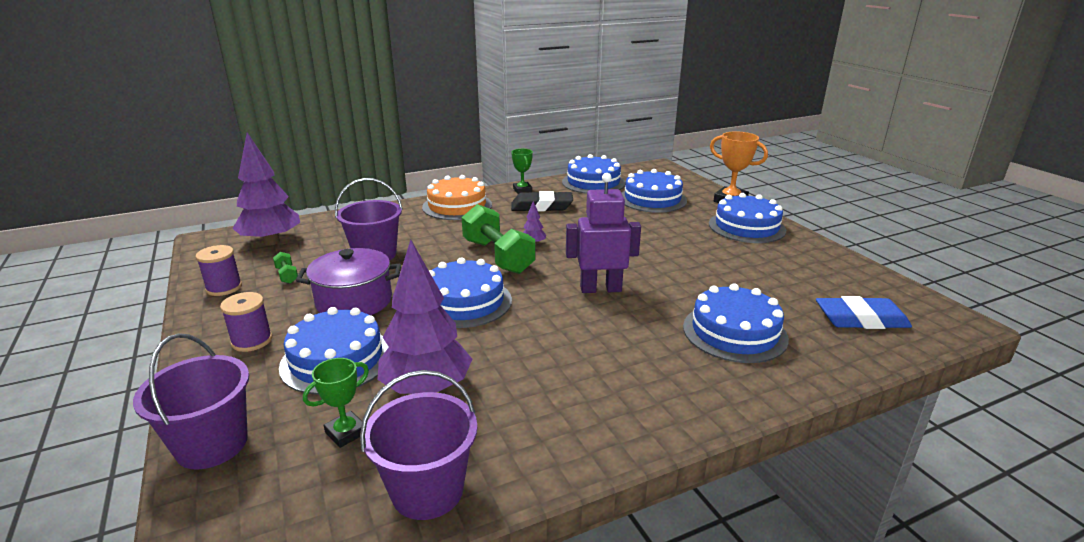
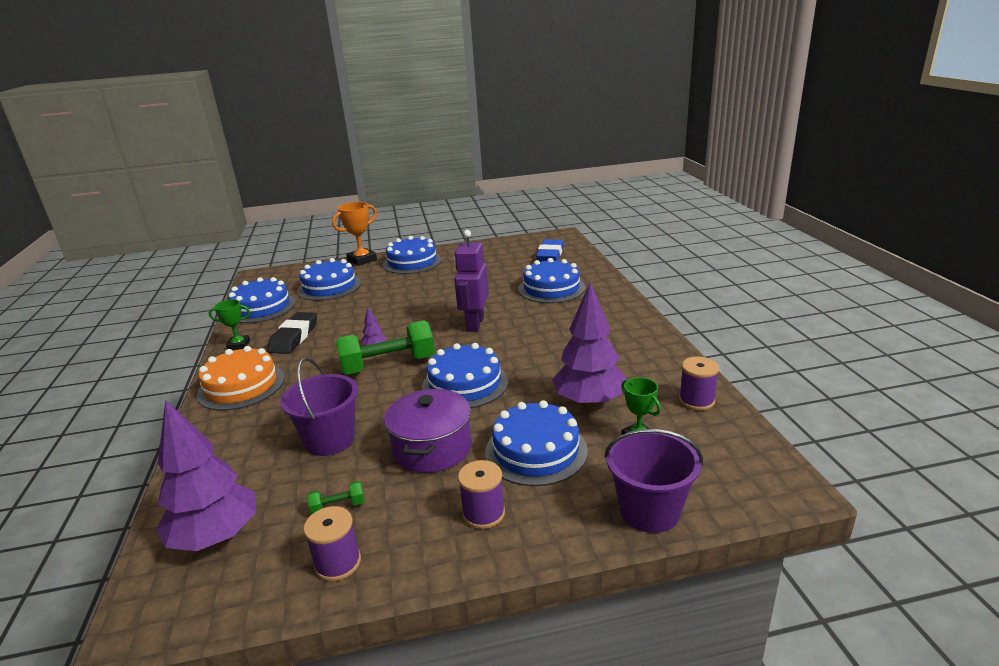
camera: 75 degrees left, 0 degrees up
(427, 490) = (696, 400): purple bucket -> purple spool

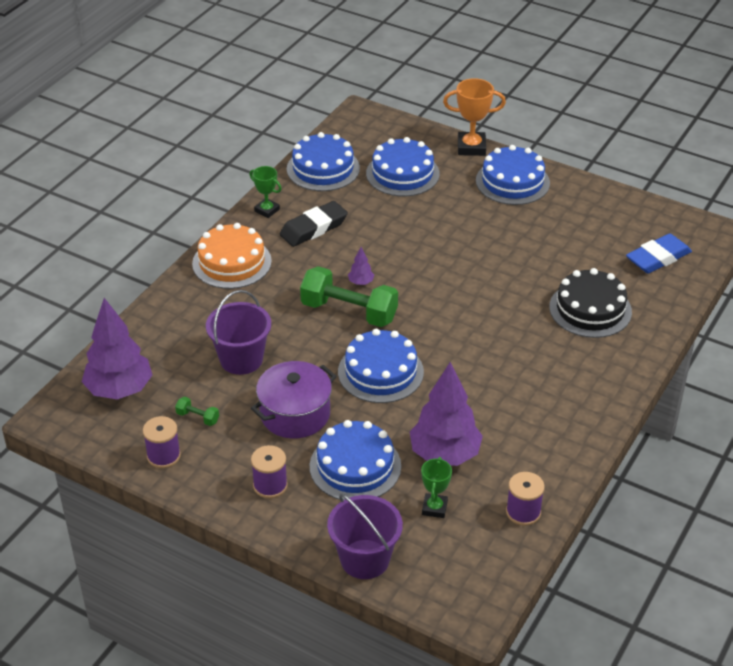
camera: 40 degrees right, 15 degrees up
(475, 324) = (466, 310): purple robot -> none
(551, 288) = (590, 309): blue cake -> black cake

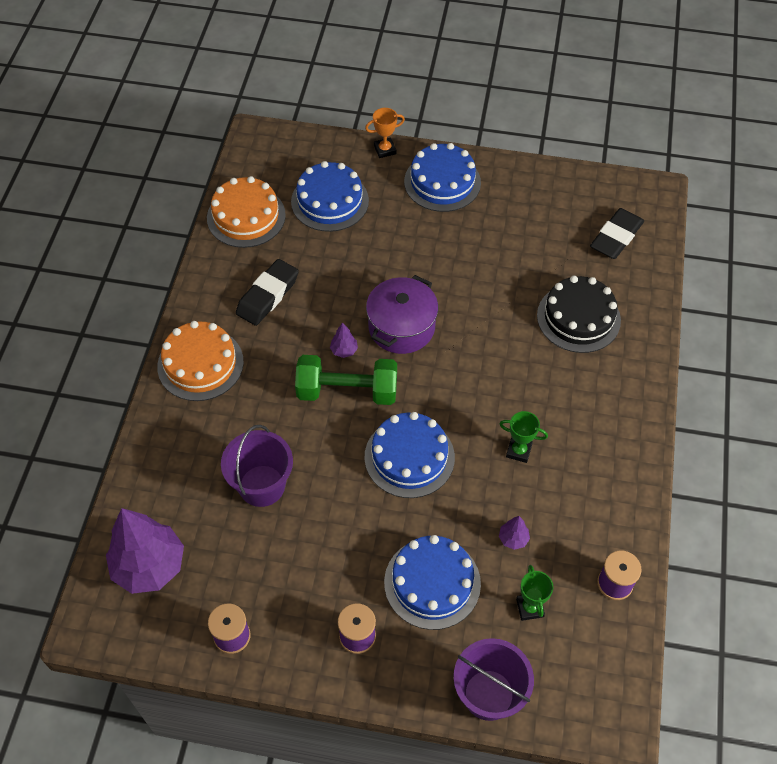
camera: 20 degrees left, 15 degrees up
(198, 417) = (247, 575): green dumbbell -> none
(267, 210) = (209, 286): green trophy -> green trophy (518, 451)
(295, 414) = (345, 537): purple pot -> purple pot (401, 327)
(323, 168) = (246, 216): blue cake -> orange cake
(445, 454) = (513, 539): purple tree -> purple tree, size x0.41
(471, 147) = (385, 150): orange trophy -> orange trophy, size x0.63
(658, 258) = (616, 237): blue eraser -> black eraser

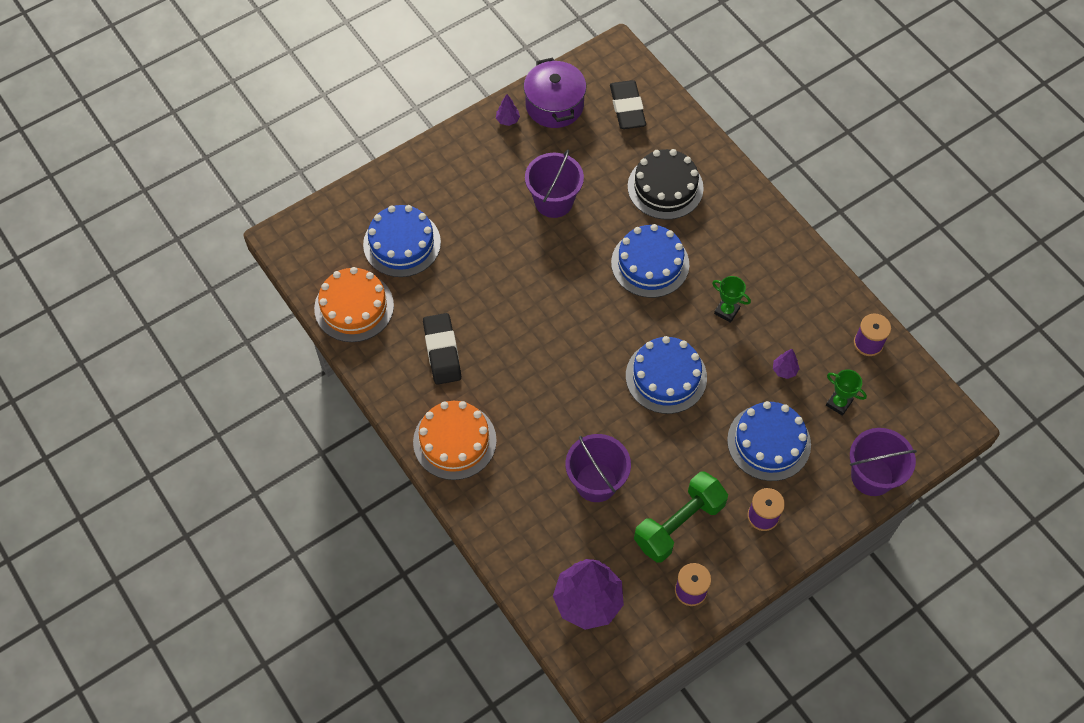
camera: 45 degrees left, 5 degrees up
(344, 350) = (541, 344): purple tree -> purple tree (507, 120)
(347, 391) = (576, 369): green dumbbell -> green dumbbell (679, 524)
(385, 150) = (395, 170): orange trophy -> none
(401, 327) = (560, 293): purple pot -> purple pot (554, 105)
(442, 182) = (465, 162): blue cake -> blue cake (650, 263)
(476, 259) = (554, 201): none -> purple bucket
(518, 451) = (726, 311): green trophy -> green trophy turned 60 degrees clockwise

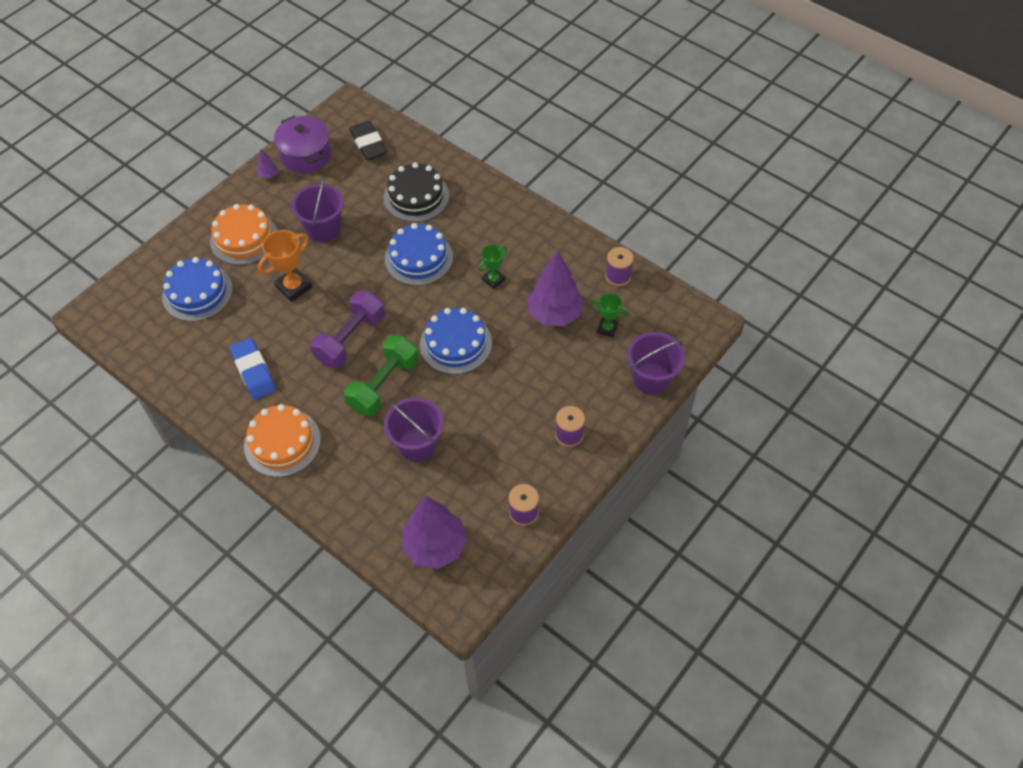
camera: 15 degrees left, 5 degrees down
(354, 307) = (165, 354): orange cake -> orange cake (244, 238)
(442, 351) = (254, 371): black eraser -> blue eraser
(506, 263) = (294, 287): none -> orange trophy
(553, 341) = (351, 339): none -> purple dumbbell
(679, 524) = (498, 460): green dumbbell -> green dumbbell (384, 385)
(726, 311) = (493, 279): green trophy -> green trophy turned 60 degrees counterclockwise
(769, 442) = (557, 374): blue cake -> none
(784, 370) = (554, 314): purple tree -> purple tree, size x2.42

